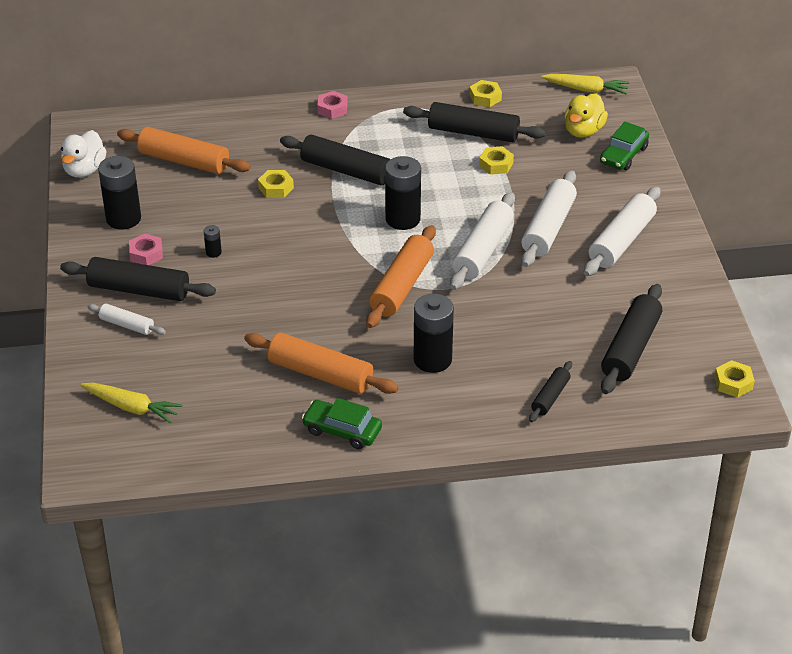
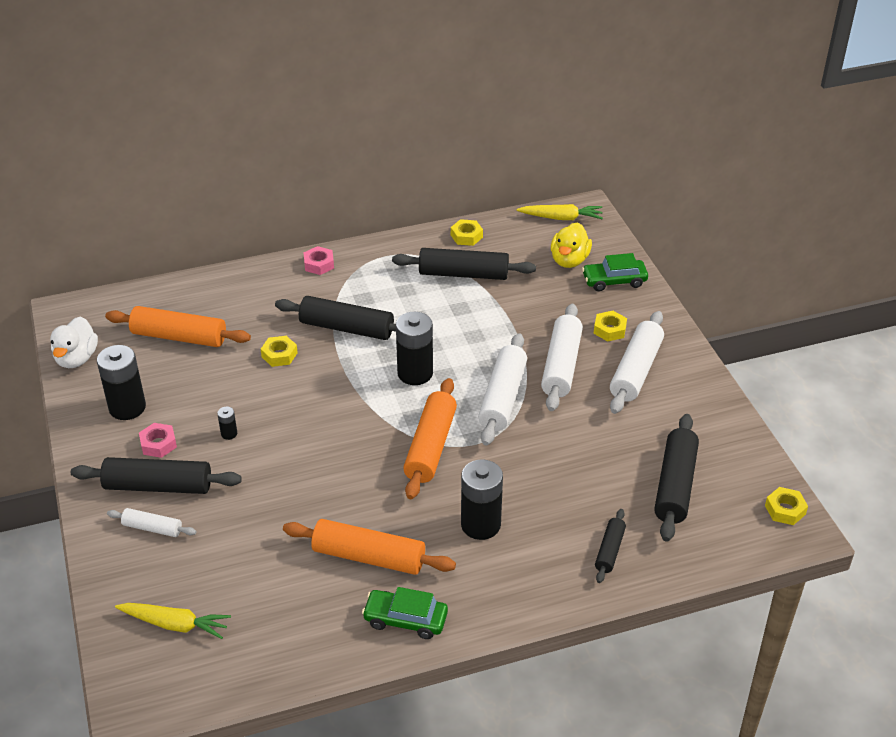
camera: 10 degrees left, 0 degrees up
(496, 164) = (493, 304): yellow nut -> yellow nut (609, 330)
(623, 155) = (614, 281): green car -> green car turned 60 degrees clockwise

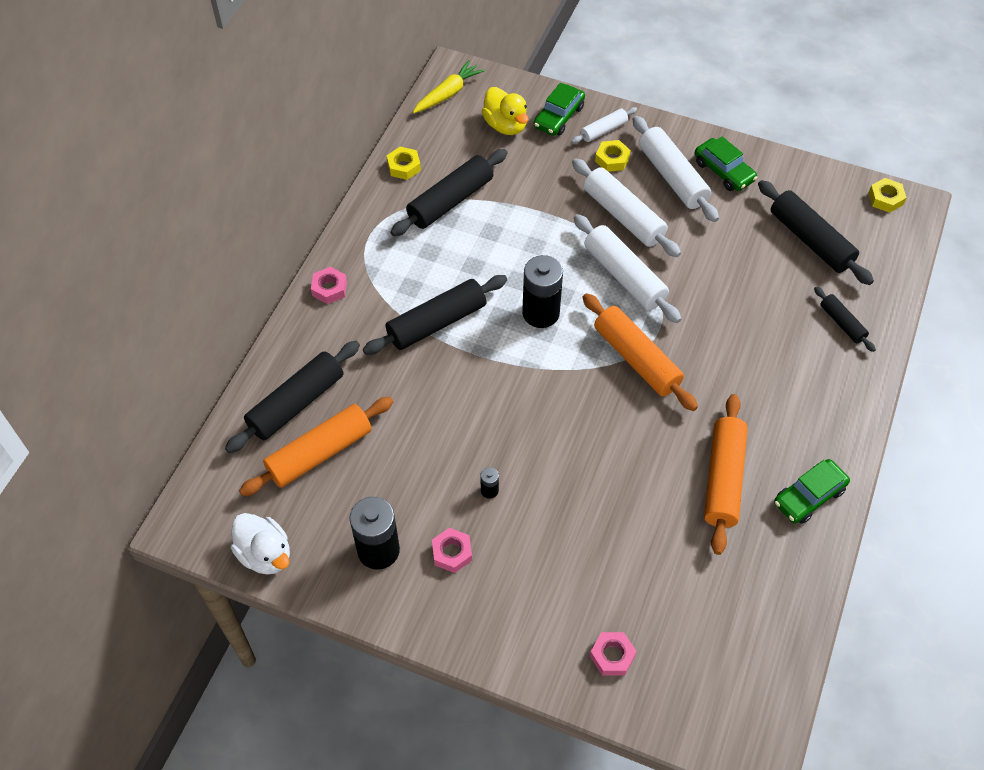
camera: 50 degrees left, 15 degrees up
(146, 576) = (612, 656): none -> pink nut
(152, 528) = (556, 618): white rolling pin -> white rolling pin (603, 130)
(158, 486) = (507, 584): black rolling pin -> black rolling pin (296, 403)
(175, 624) = (686, 665): yellow carrot -> none
(279, 355) = (422, 392): yellow nut -> none
(369, 557) = (723, 479): orange rolling pin -> orange rolling pin turned 45 degrees counterclockwise
(480, 525) = (750, 383): black battery -> none
(681, 396) = (724, 171): none -> green car

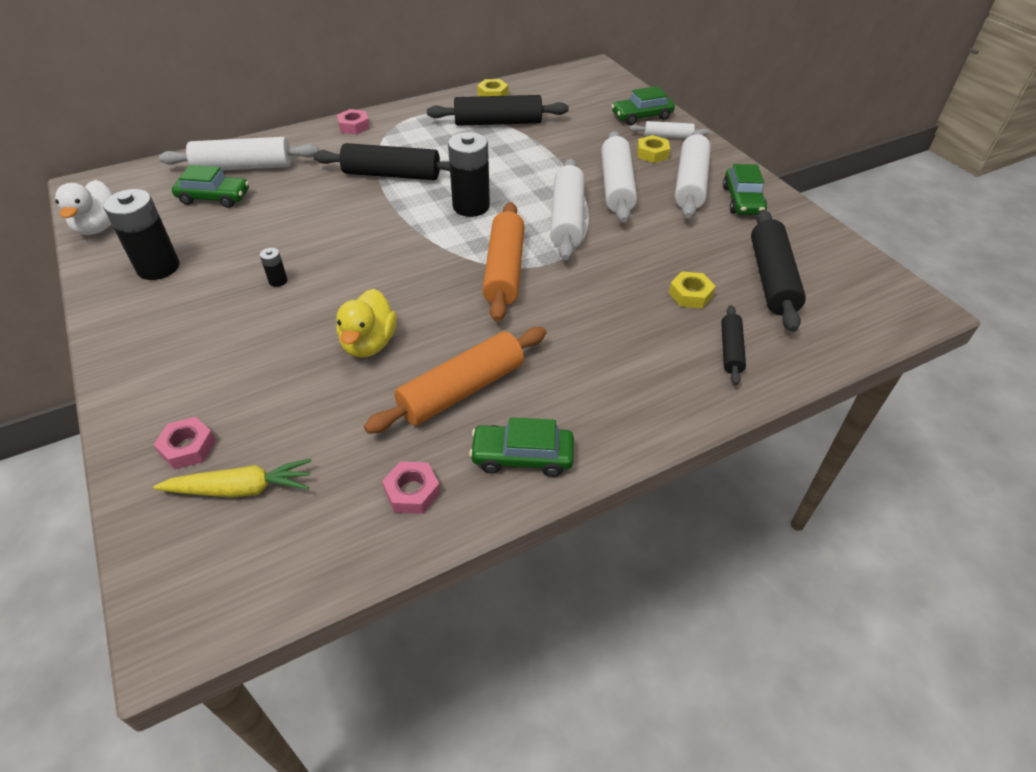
camera: 40 degrees right, 10 degrees down
(296, 403) = (243, 167): black rolling pin -> white rolling pin
(320, 453) = (214, 197): orange rolling pin -> green car
(448, 94) = (576, 75): yellow carrot -> yellow carrot (241, 489)
(452, 553) = (196, 299): pink nut -> pink nut (412, 492)
(505, 125) = (594, 105): yellow duck -> yellow duck (369, 343)
(885, 198) = (892, 289): yellow nut -> yellow nut (690, 295)

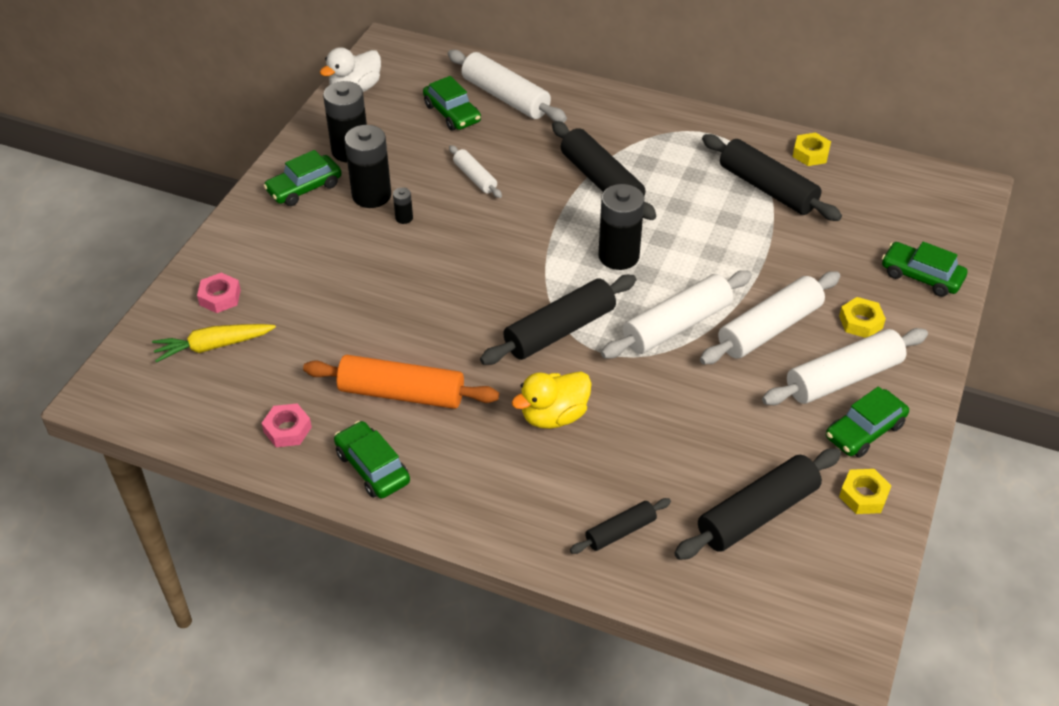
camera: 50 degrees right, 0 degrees up
(152, 316) = (304, 188): none -> green car
(225, 284) = (371, 195): none -> black battery
(241, 489) = (213, 346): yellow carrot -> yellow carrot turned 120 degrees clockwise
(354, 126) = (639, 110): pink nut -> none
(369, 343) = (394, 312): yellow duck -> yellow duck (554, 416)
(504, 270) = (559, 330): orange rolling pin -> black rolling pin
(668, 136) = (909, 316): white rolling pin -> white rolling pin (475, 177)
(690, 295) = (666, 467): yellow nut -> yellow nut (863, 495)

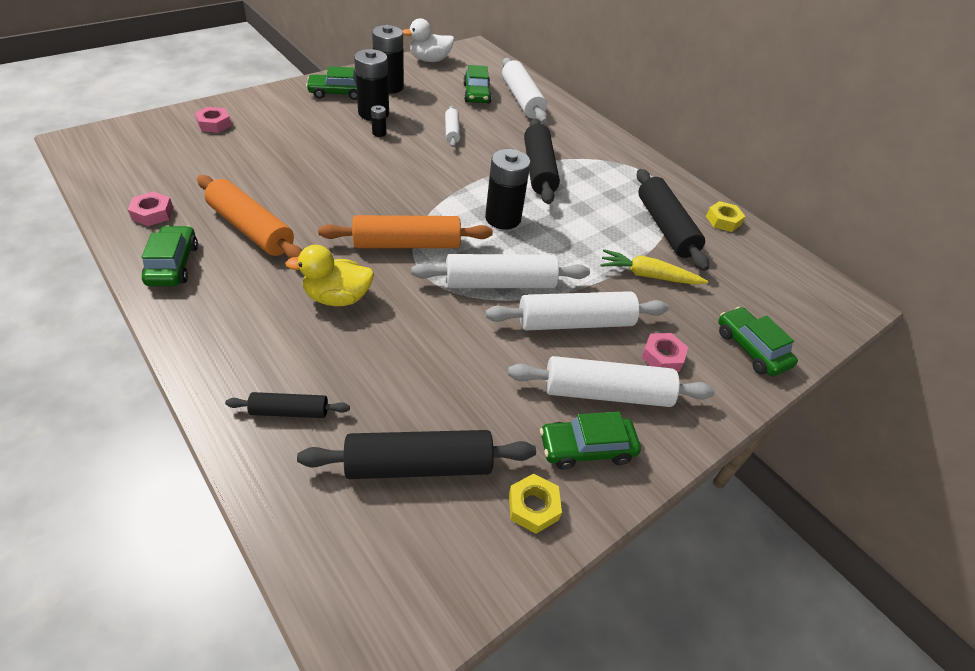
camera: 25 degrees right, 0 degrees up
(213, 346) = (175, 147): yellow carrot -> yellow carrot (648, 275)
(559, 330) = (407, 244): black rolling pin -> orange rolling pin
(860, 322) = (662, 357): yellow nut -> pink nut

